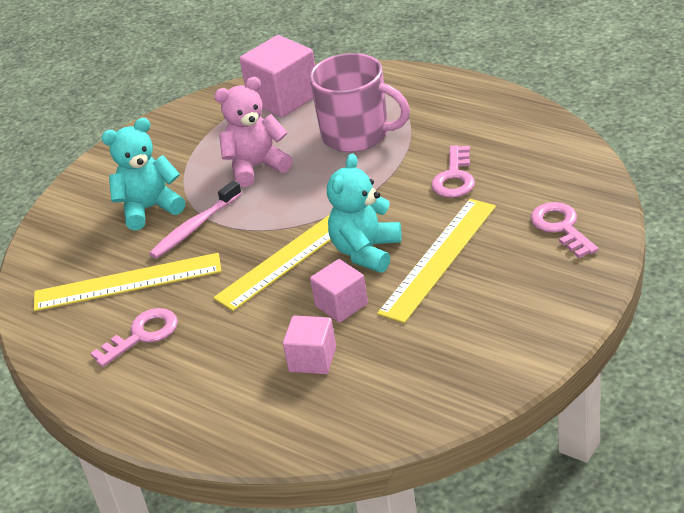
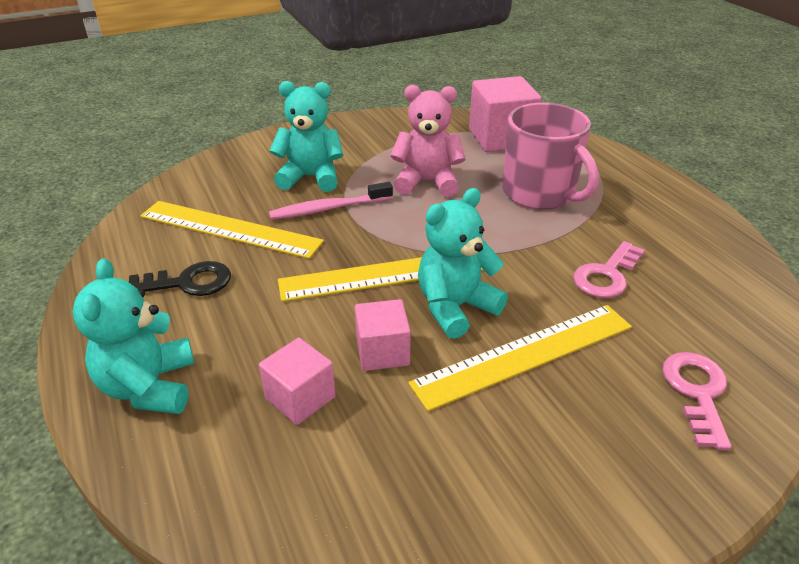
camera: 25 degrees right, 0 degrees up
(142, 335) = (188, 282): pink key -> black key
(198, 408) = (149, 387): none -> turquoise teddy bear

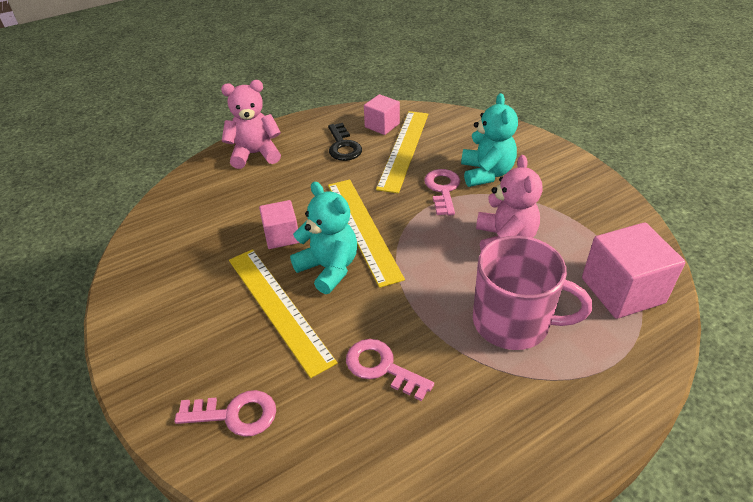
camera: 85 degrees right, 5 degrees up
(149, 387) = (255, 154): turquoise teddy bear -> pink teddy bear
(300, 397) = (244, 207): pink cube -> pink cube (382, 125)
(328, 209) = (442, 189): pink toothbrush -> pink key
(540, 193) = (513, 322): pink mug -> pink mug turned 120 degrees counterclockwise

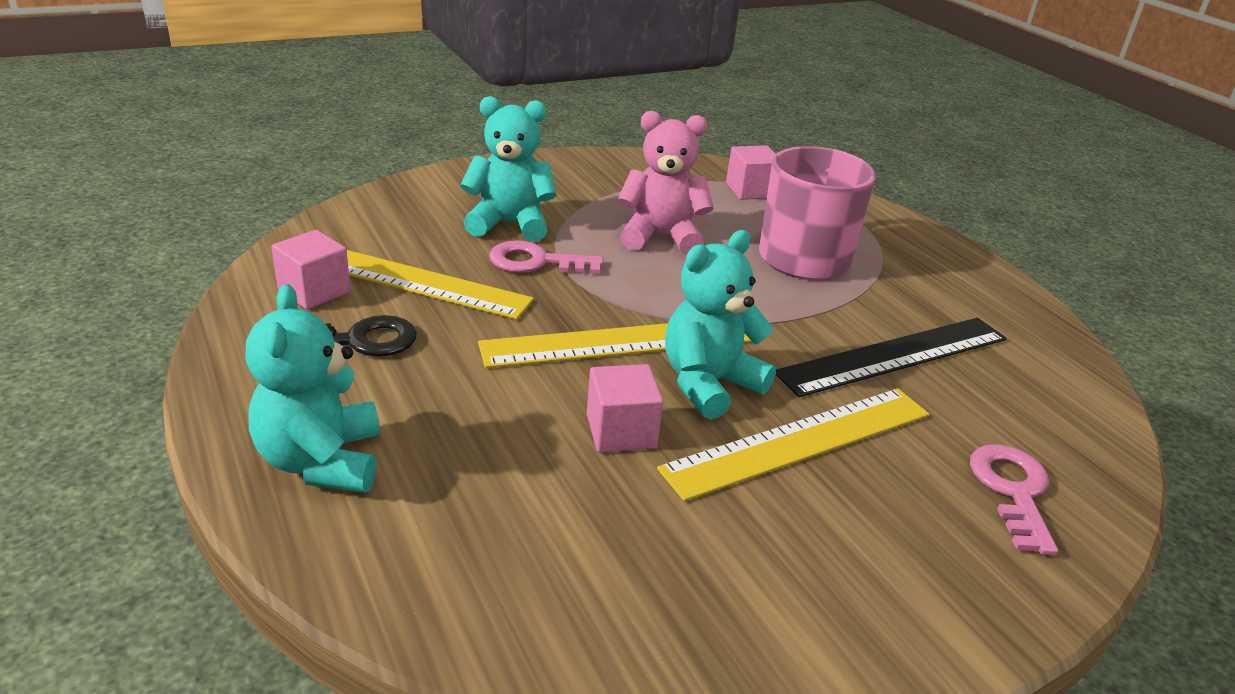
camera: 90 degrees left, 10 degrees down
(255, 154) = (321, 461): pink teddy bear -> turquoise teddy bear
(381, 367) = (894, 355): pink key -> black ruler
(622, 290) = (750, 190): pink cube -> pink cube, size x0.59

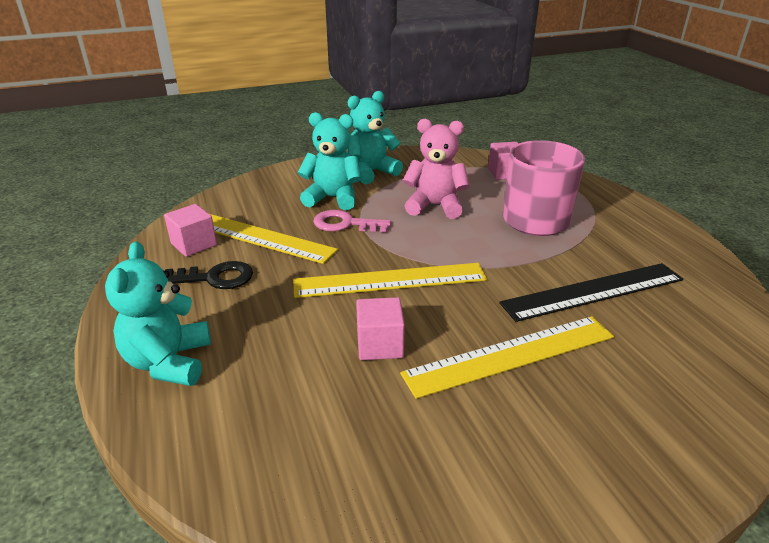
camera: 10 degrees right, 0 degrees up
(709, 384) = (450, 311): turquoise teddy bear -> turquoise teddy bear (371, 172)
(1012, 491) = (673, 398): pink key -> none

